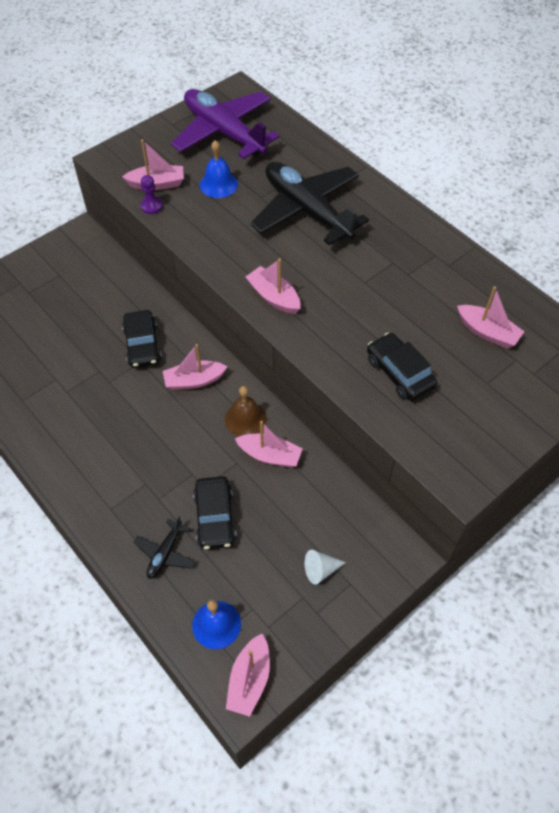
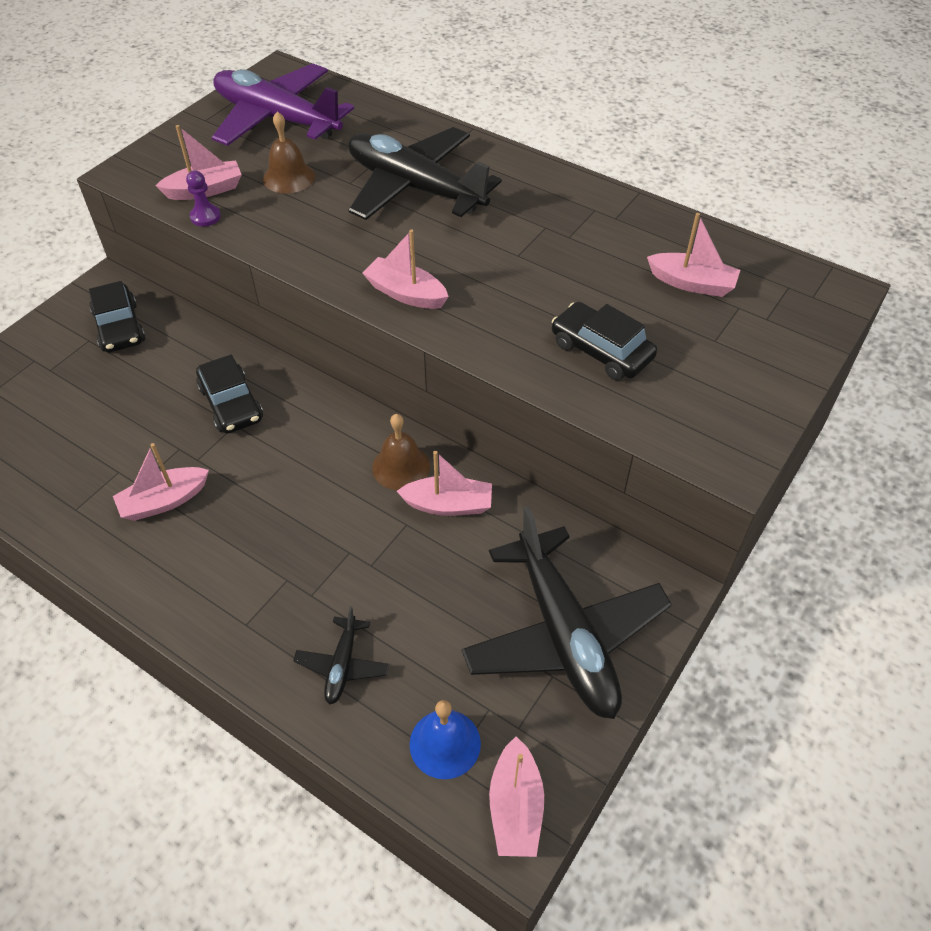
camera: 15 degrees left, 5 degrees down
(194, 381) = (316, 434): pink boat -> pink boat (164, 501)
(215, 517) = (398, 601): black car -> black car (119, 327)
(218, 184) = (289, 177): blue bell -> brown bell
(320, 570) = (564, 634): white cone -> black plane

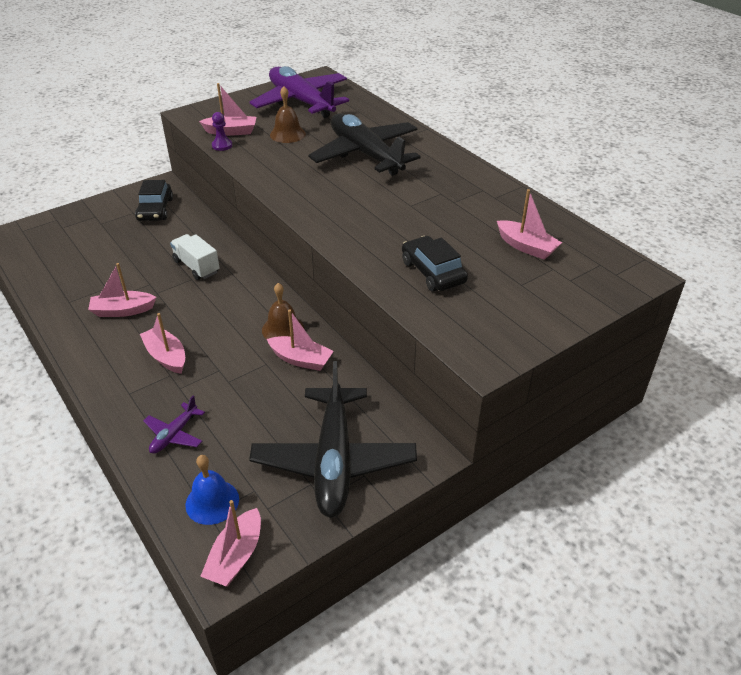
camera: 20 degrees right, 10 degrees down
(231, 404) = (196, 267): black car -> white truck
(342, 665) = (174, 434): black plane -> purple plane
(406, 293) = (320, 211): pink boat -> pink boat (166, 356)

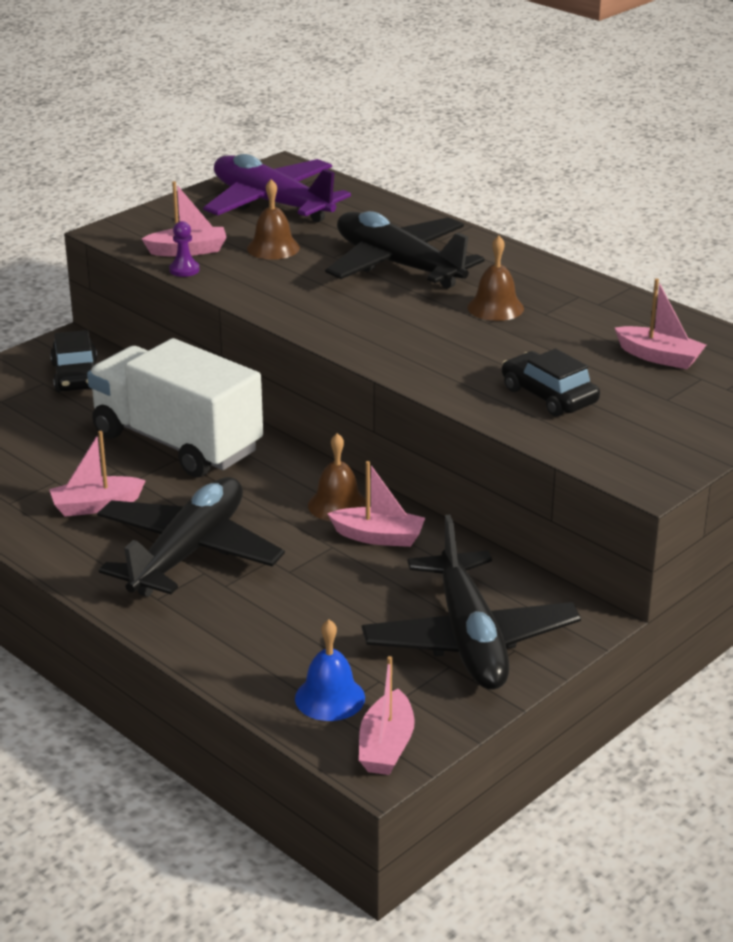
camera: 10 degrees left, 10 degrees down
(166, 356) = (188, 552): pink boat -> black plane
(174, 434) = (244, 635): purple plane -> none
(196, 267) = (177, 443): white truck -> white truck, size x2.15
(420, 194) = (495, 307): none -> brown bell

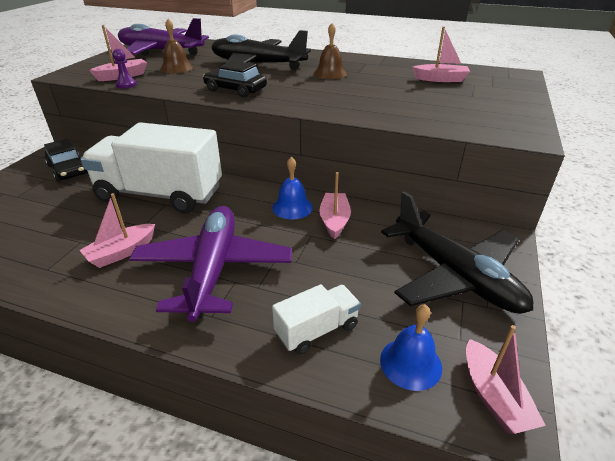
camera: 25 degrees left, 5 degrees up
(188, 552) = (213, 269): black plane -> purple plane
(257, 642) = (316, 330): none -> white truck
(337, 505) = (292, 207): brown bell -> blue bell
(378, 537) = (334, 221): pink boat -> pink boat turned 75 degrees counterclockwise
(549, 396) = (411, 105): black car -> black car (235, 90)

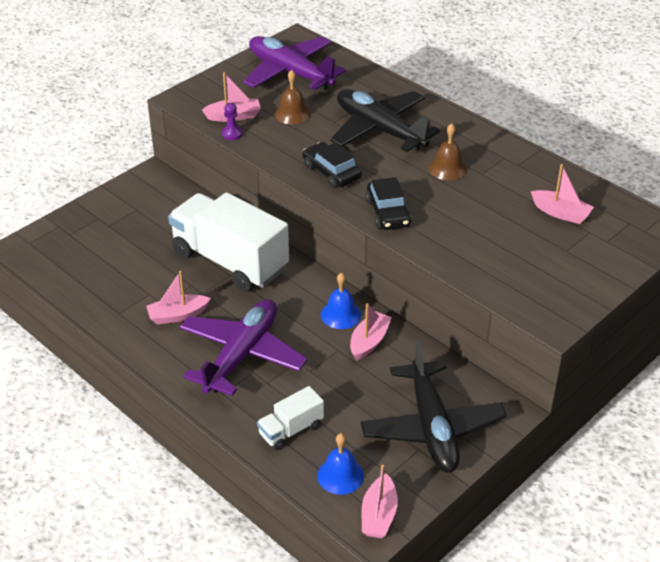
camera: 25 degrees right, 5 degrees up
(68, 169) = (158, 203): black car -> black car (388, 213)
(316, 330) = (291, 430): white truck -> white truck turned 150 degrees clockwise

